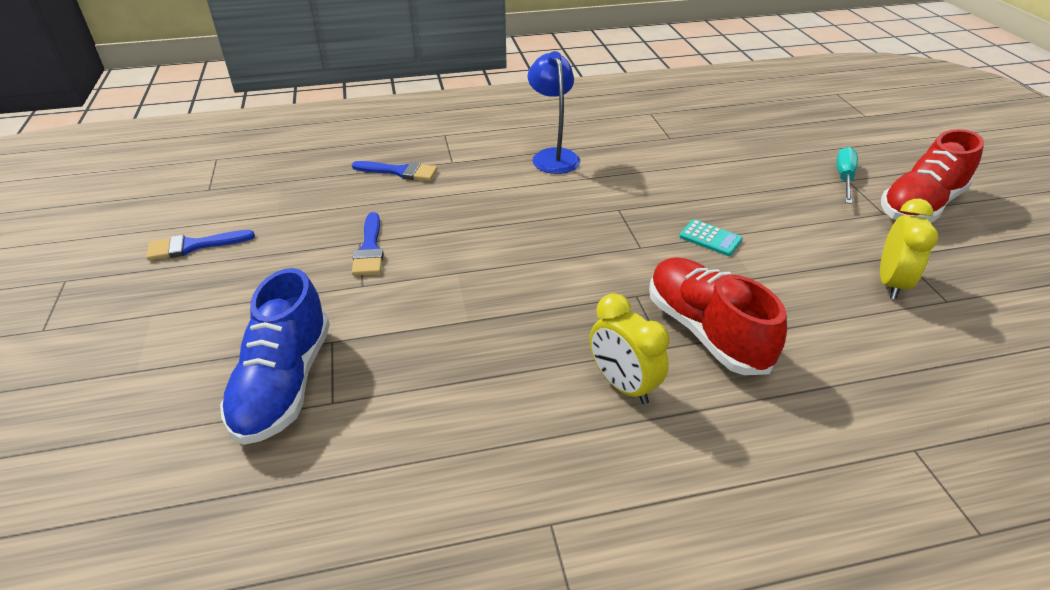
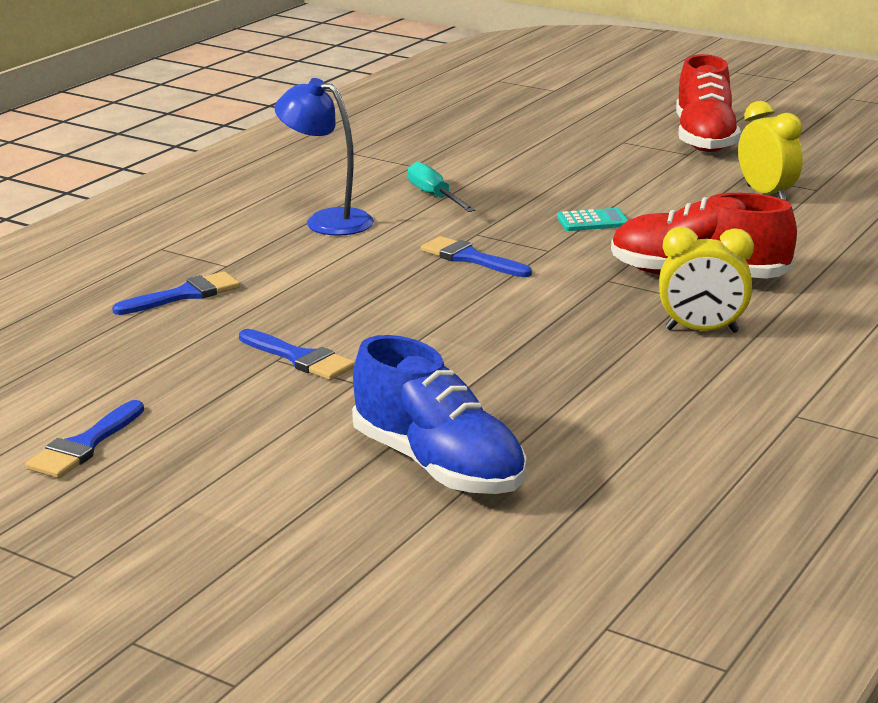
camera: 45 degrees left, 15 degrees down
(581, 227) = (470, 258): none -> blue brush
(844, 178) = (618, 141): turquoise screwdriver -> turquoise screwdriver (435, 197)

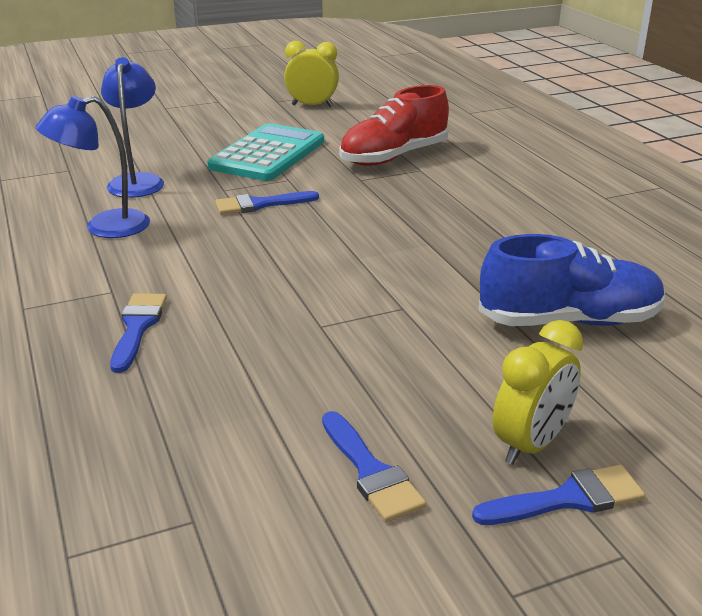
camera: 55 degrees left, 5 degrees up
(299, 358) = (332, 316): blue brush -> blue brush (567, 499)
(435, 197) = (137, 181): turquoise screwdriver -> blue lamp
(592, 221) = (268, 154): turquoise calculator -> turquoise calculator, size x2.32
(702, 331) = (469, 181): yellow clock -> yellow clock (531, 445)
(704, 139) = (206, 91): red shoe -> none

